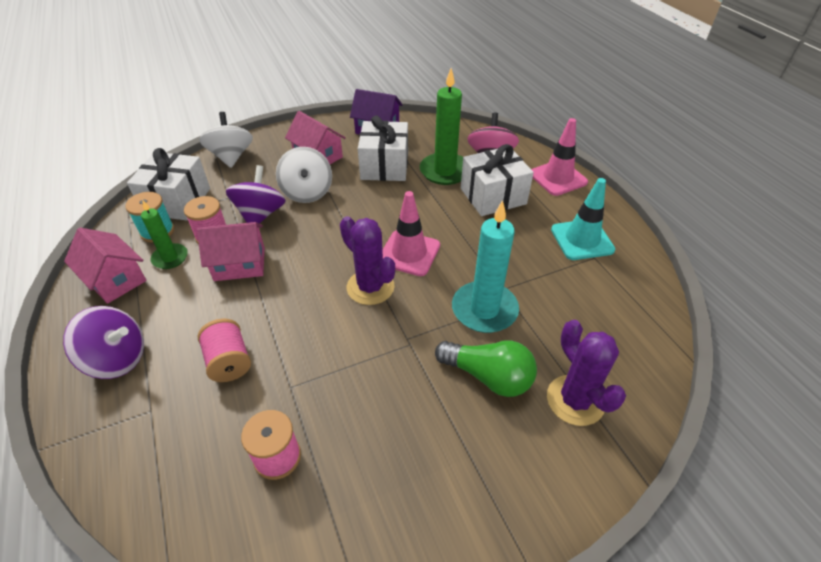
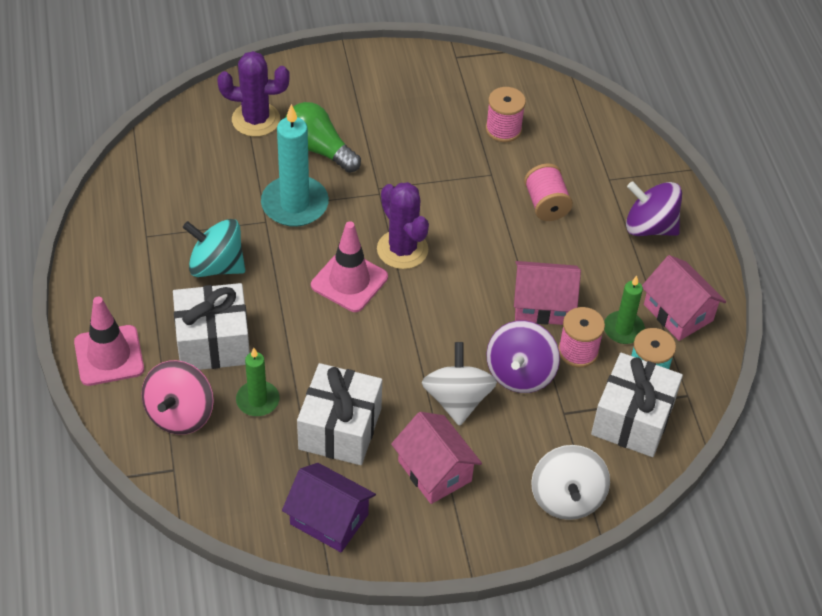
camera: 170 degrees left, 5 degrees up
(445, 171) = (257, 400): green candle -> green candle, size x0.58
(522, 245) = (216, 266): none -> turquoise spinning top
(575, 400) = (256, 119): purple cactus -> purple cactus turned 75 degrees counterclockwise
(582, 240) = (144, 259): turquoise traffic cone -> none

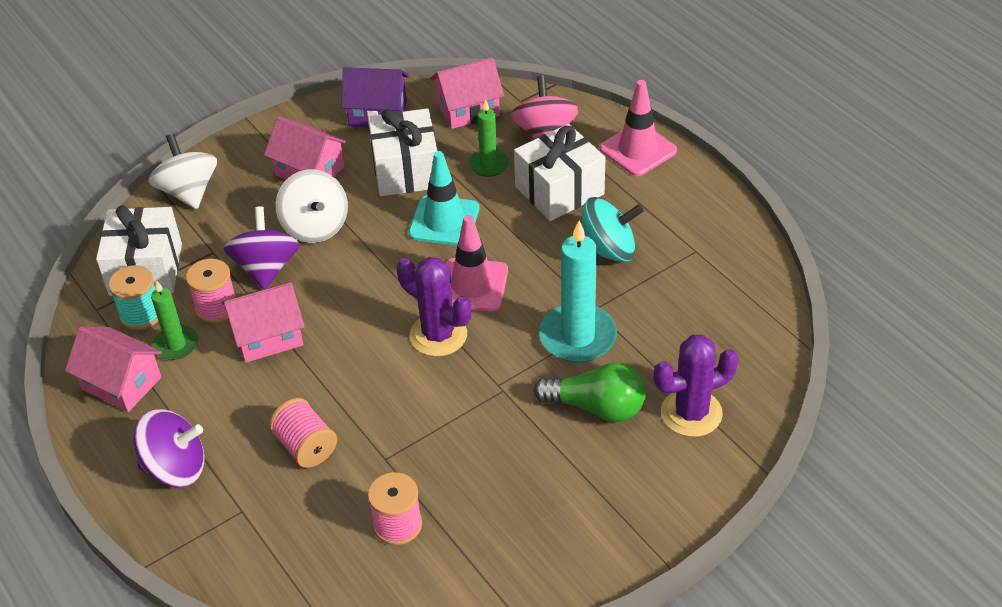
camera: 160 degrees right, 5 degrees down
(233, 481) = (468, 109): none -> pink house
(336, 355) = (444, 221): none -> turquoise traffic cone

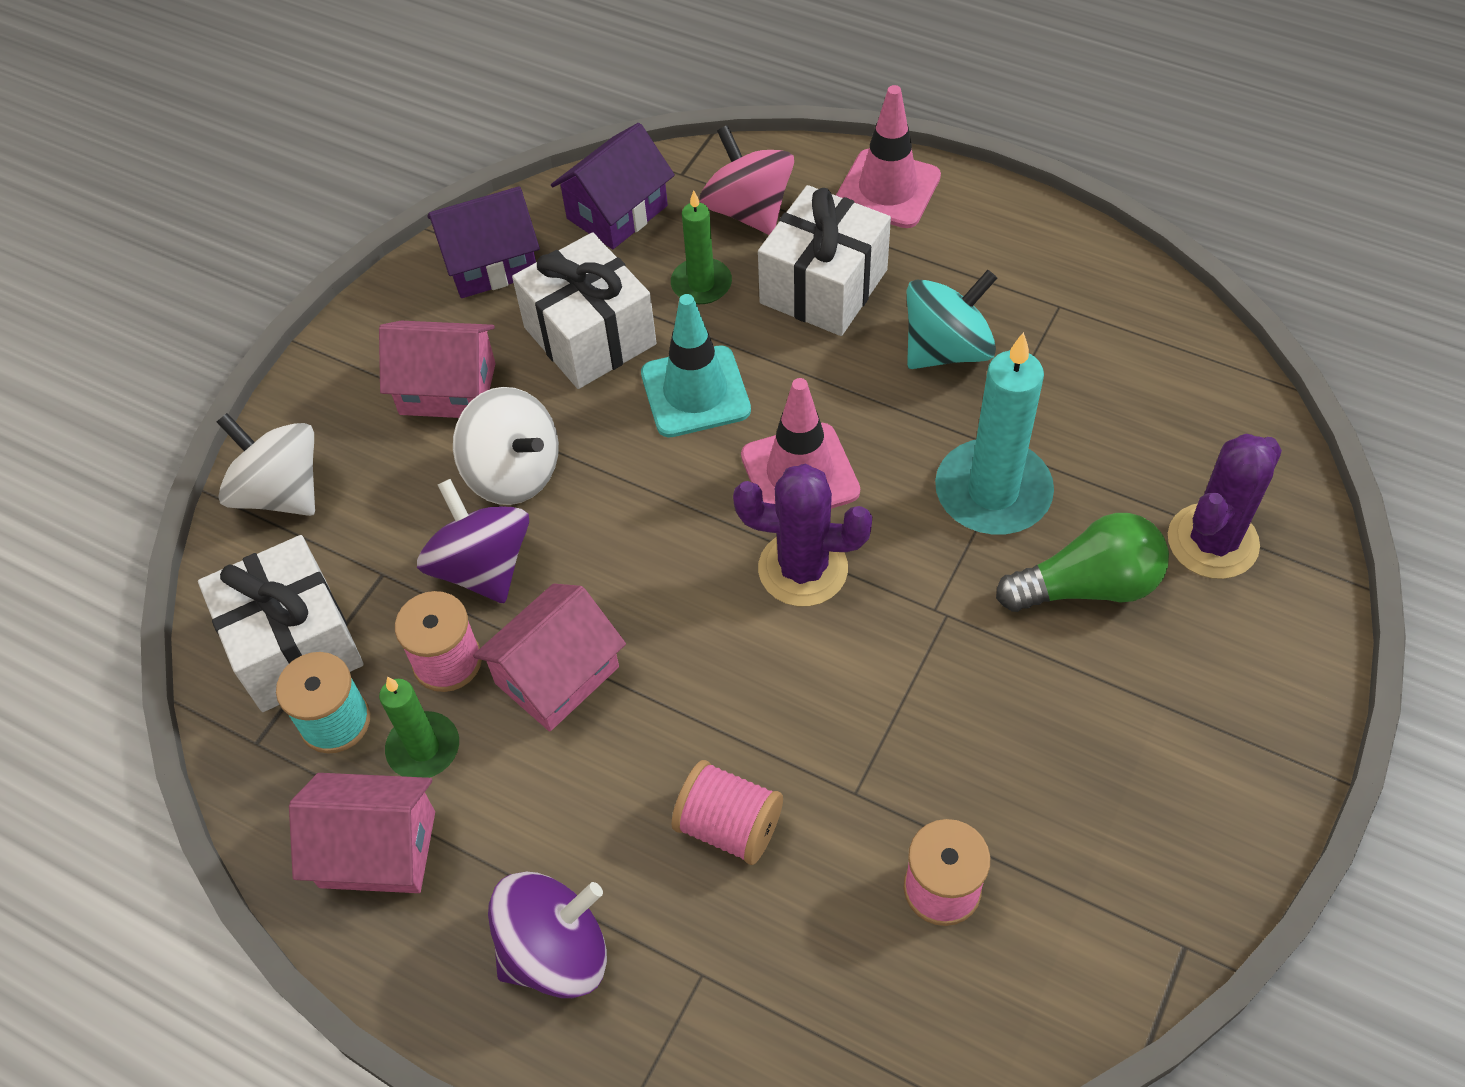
camera: 25 degrees left, 10 degrees up
(468, 109) = (617, 212): pink house -> purple house

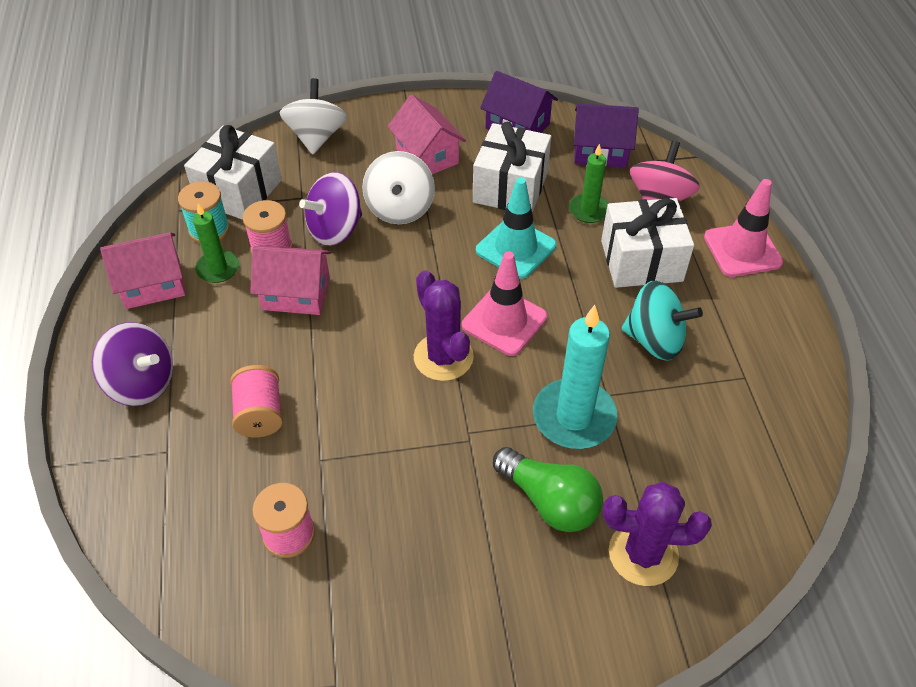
camera: 50 degrees right, 5 degrees down
(377, 849) = (153, 284): pink house -> pink house turned 75 degrees counterclockwise
(482, 567) = (335, 230): purple spinning top -> purple spinning top turned 150 degrees counterclockwise

